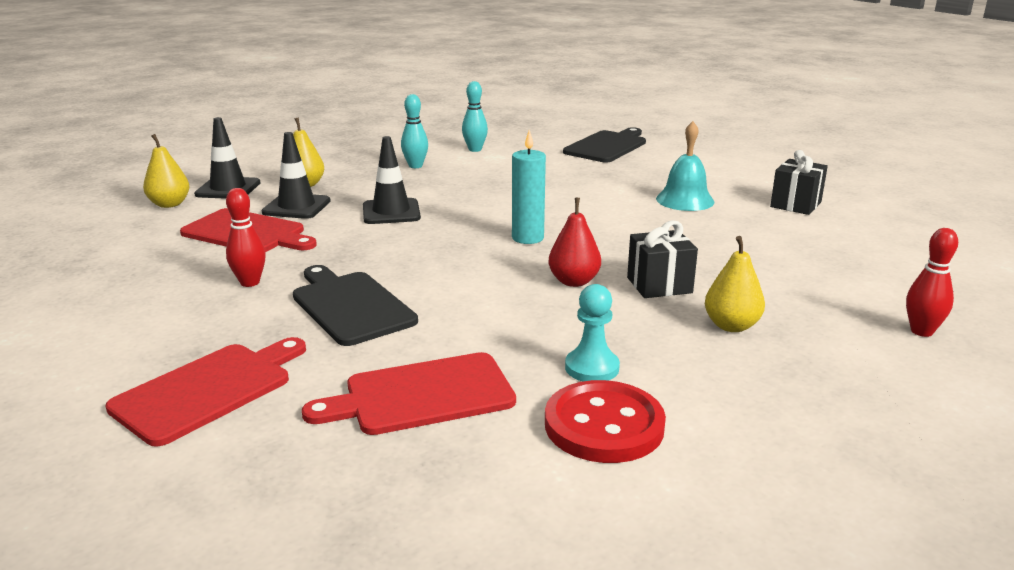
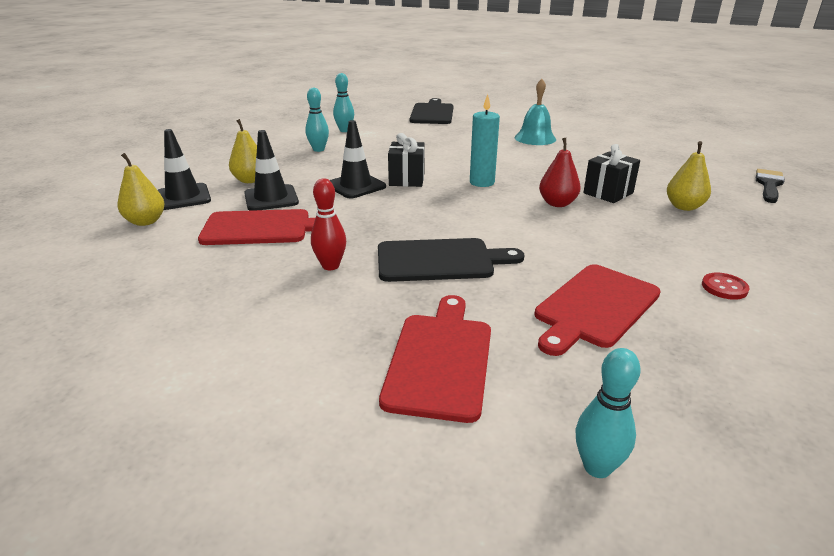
camera: 30 degrees left, 5 degrees up
(186, 519) = (597, 467): none -> turquoise bowling pin
(350, 306) = (440, 260): black cutting board -> black cutting board turned 150 degrees clockwise
(592, 368) = (658, 254): turquoise pawn -> none
(604, 425) = (724, 287): red button -> red button, size x0.48
(795, 204) = (597, 129): black gift -> black gift (407, 179)
(921, 331) = (769, 185): red bowling pin -> black brush

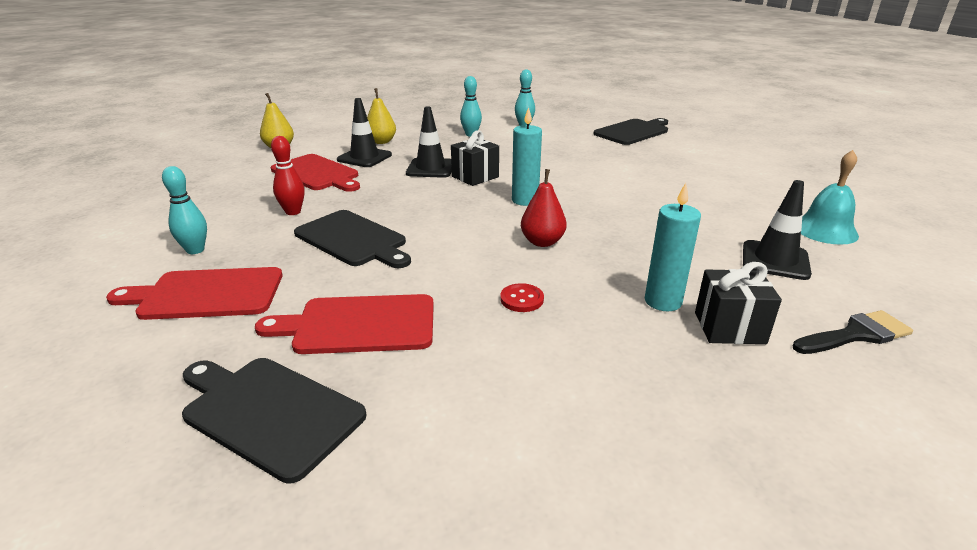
camera: 45 degrees right, 0 degrees up
(183, 197) = (326, 140): black traffic cone -> black traffic cone (775, 260)
(440, 360) = (206, 294): red cutting board -> red cutting board turned 150 degrees counterclockwise
(535, 138) = (677, 182): turquoise bell -> turquoise bell (825, 230)
(597, 467) = (113, 402): turquoise bowling pin -> turquoise bowling pin (195, 250)
(608, 193) = (615, 255): black gift -> black gift (729, 328)
(684, 207) = (663, 301): yellow pear -> turquoise candle
(688, 386) = (268, 412): none -> black cutting board
(724, 287) = (494, 379): red button -> red button (521, 299)

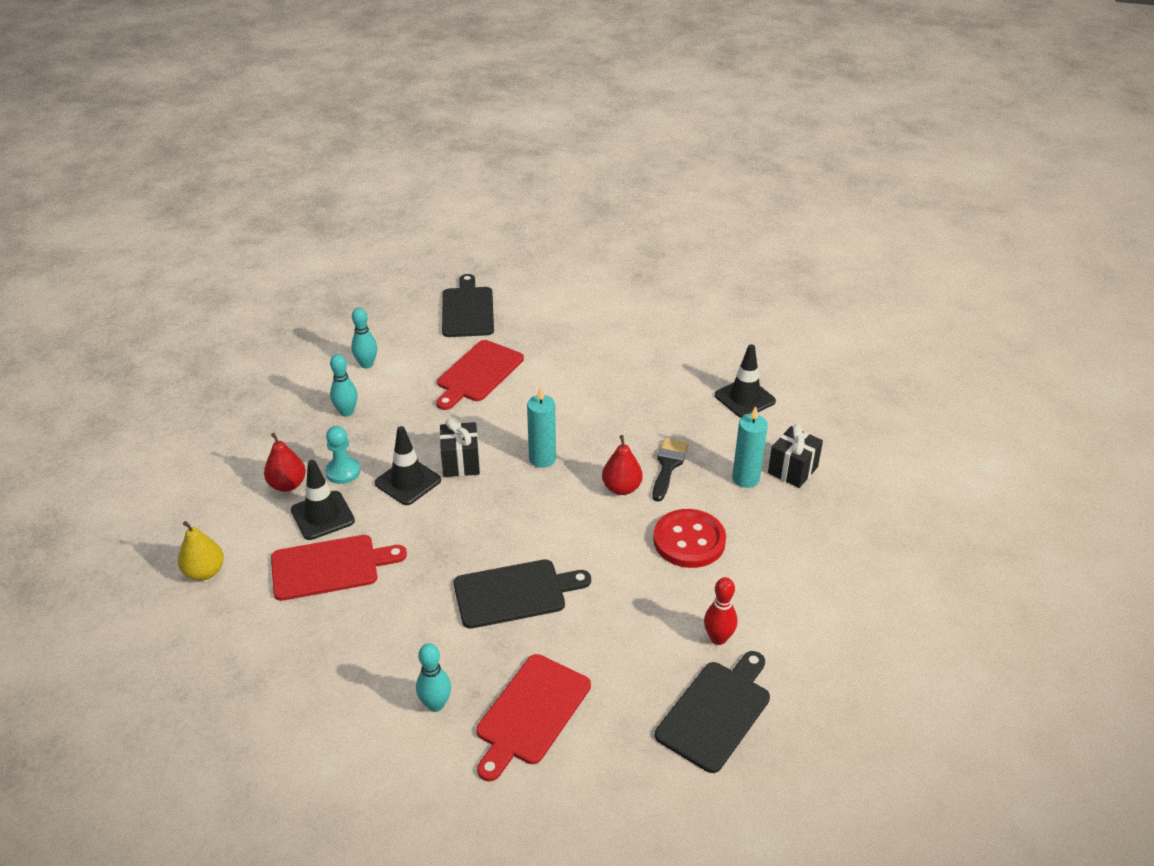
camera: 55 degrees left, 10 degrees up
(268, 412) = (716, 712): black cutting board -> black cutting board turned 150 degrees clockwise
(293, 212) = (414, 614): red bowling pin -> red bowling pin (718, 638)
(358, 325) = (652, 636): red cutting board -> red cutting board (478, 373)
(381, 142) = (287, 485): yellow pear -> red pear
(413, 150) = (343, 472): none -> turquoise pawn
(521, 299) = (689, 540): red button -> red button, size x2.08
(825, 230) = (731, 348): turquoise bell -> none
(855, 335) = (836, 428): black brush -> black brush (668, 466)

